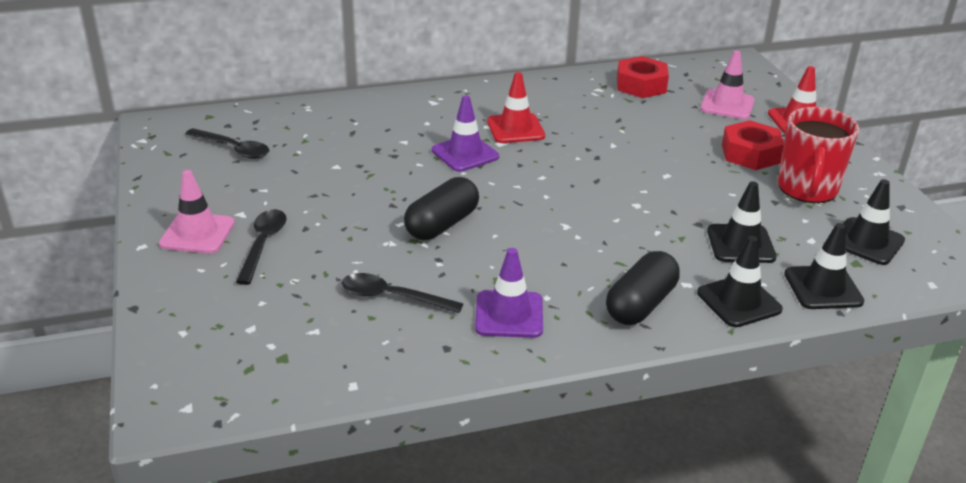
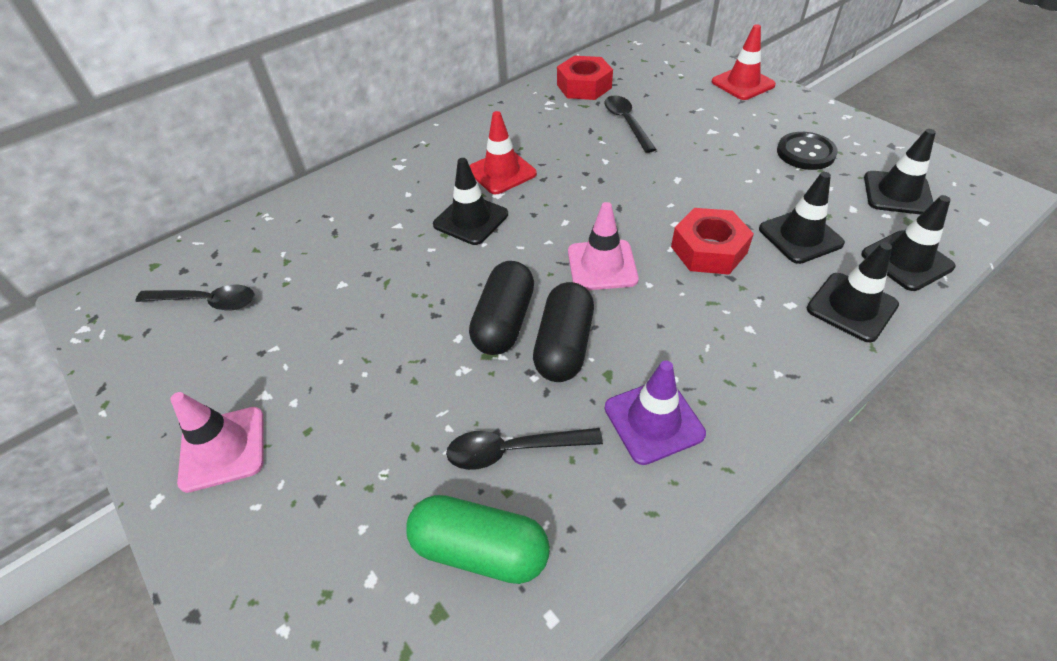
camera: 20 degrees left, 15 degrees up
(263, 244) = (315, 432): black spoon -> black spoon (626, 122)
(331, 338) = (480, 549): none -> green capsule
(465, 154) = (471, 219): purple traffic cone -> black traffic cone
(640, 304) = (769, 349): black capsule -> black capsule (564, 345)
(727, 105) = (672, 84): pink traffic cone -> pink traffic cone (602, 265)
(750, 154) = (730, 130): red nut -> red nut (708, 250)
(807, 189) = (805, 153): red mug -> black button

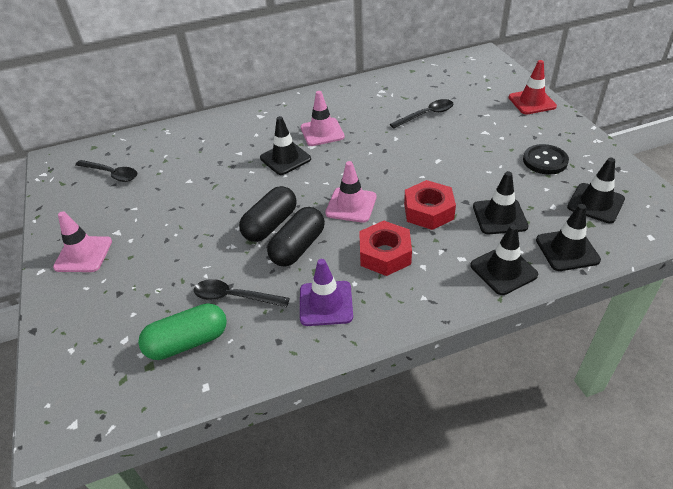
camera: 20 degrees right, 5 degrees down
(480, 549) = (187, 342): green capsule -> green capsule turned 60 degrees counterclockwise
(501, 172) = (322, 132): red traffic cone -> pink traffic cone
(584, 86) = (412, 84): red nut -> red nut (385, 254)
(626, 122) = (426, 115): black spoon -> black spoon turned 60 degrees clockwise

